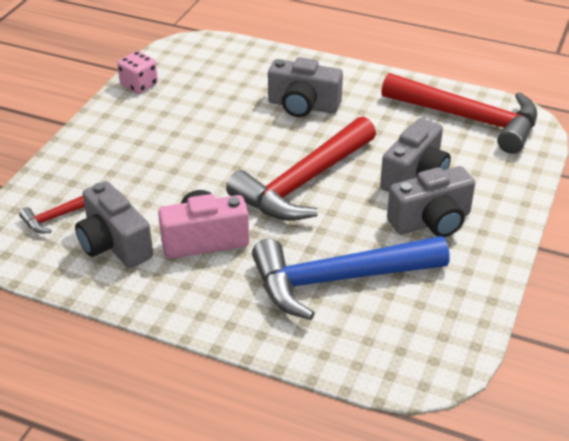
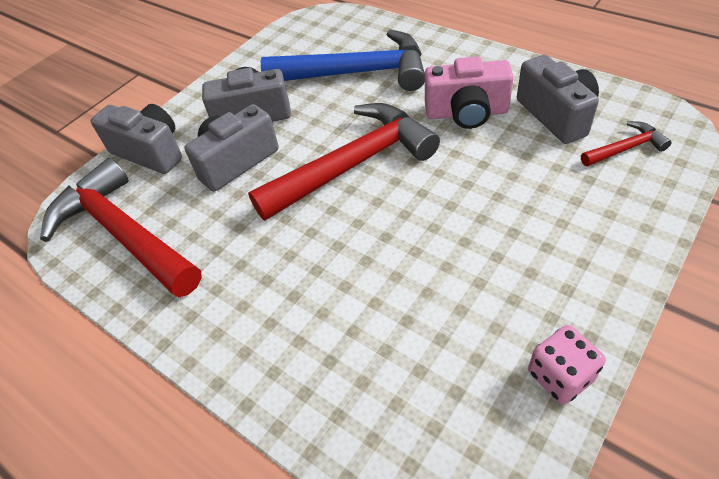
camera: 160 degrees left, 10 degrees up
(303, 106) = (311, 285): grey camera -> grey camera (150, 152)

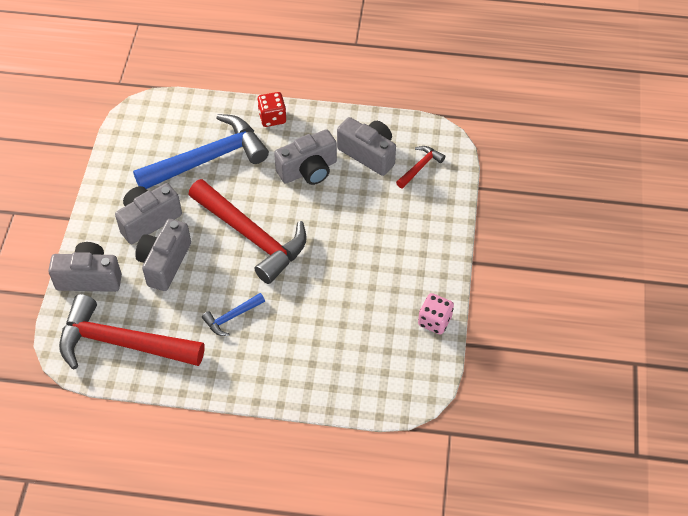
camera: 35 degrees left, 5 degrees up
(265, 251) = (231, 317): none -> blue hammer
(353, 164) = (252, 236): red hammer -> red hammer turned 105 degrees clockwise
(453, 52) = (272, 118): none -> red dice
(466, 113) = (308, 170): pink camera -> grey camera

